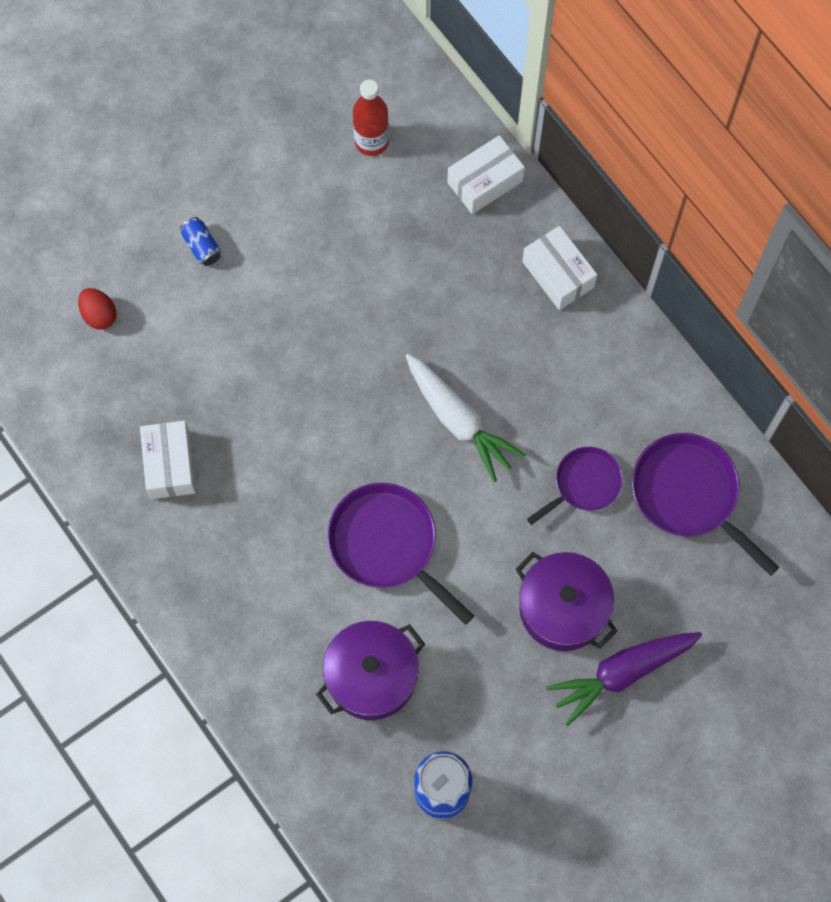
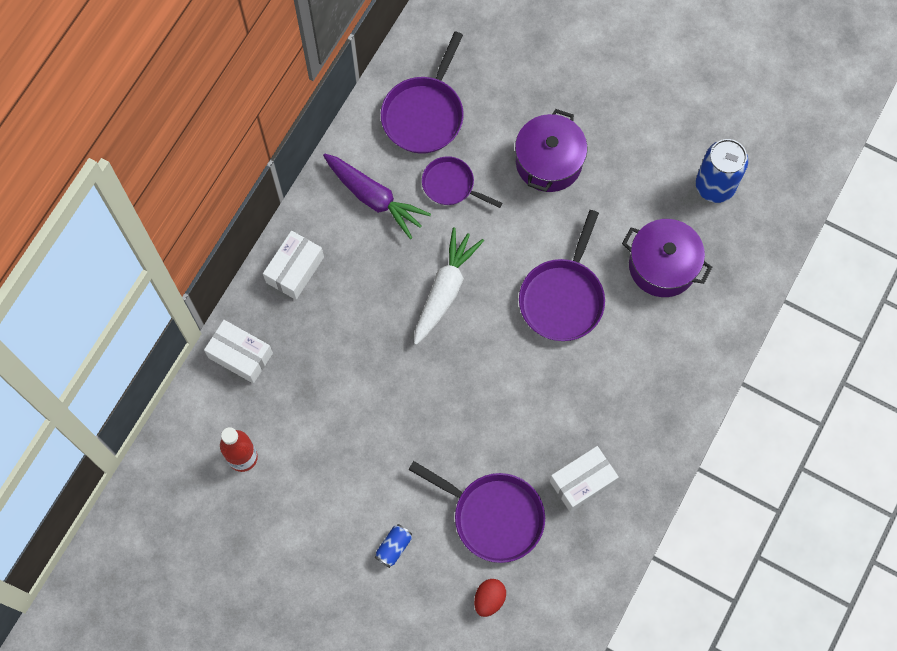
camera: 115 degrees left, 0 degrees up
(181, 357) = (493, 516): none -> purple pan
(622, 673) = (574, 107): purple carrot -> purple carrot (374, 198)

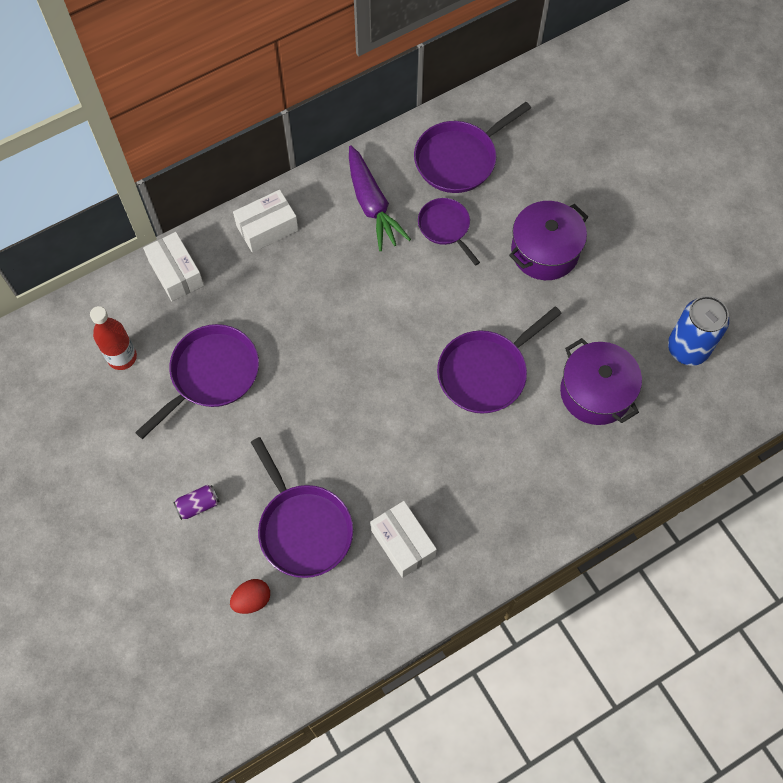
camera: 30 degrees right, 5 degrees down
(331, 429) = (211, 374): none -> purple pan
(394, 547) = (198, 505): blue can -> purple can
(445, 290) = (385, 311): white carrot -> none
(582, 482) = (403, 543): white box -> white box turned 60 degrees clockwise

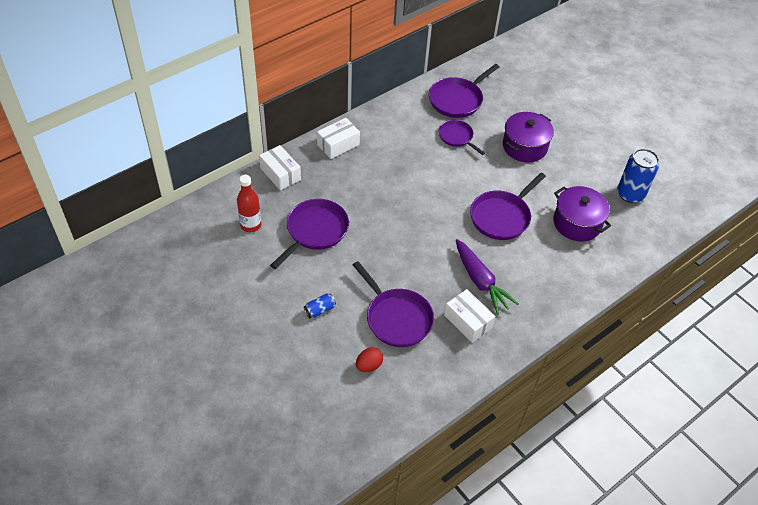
camera: 10 degrees left, 15 degrees down
(198, 505) = (320, 310): purple can -> blue can
(372, 205) = (406, 128): purple carrot -> purple carrot (480, 281)

